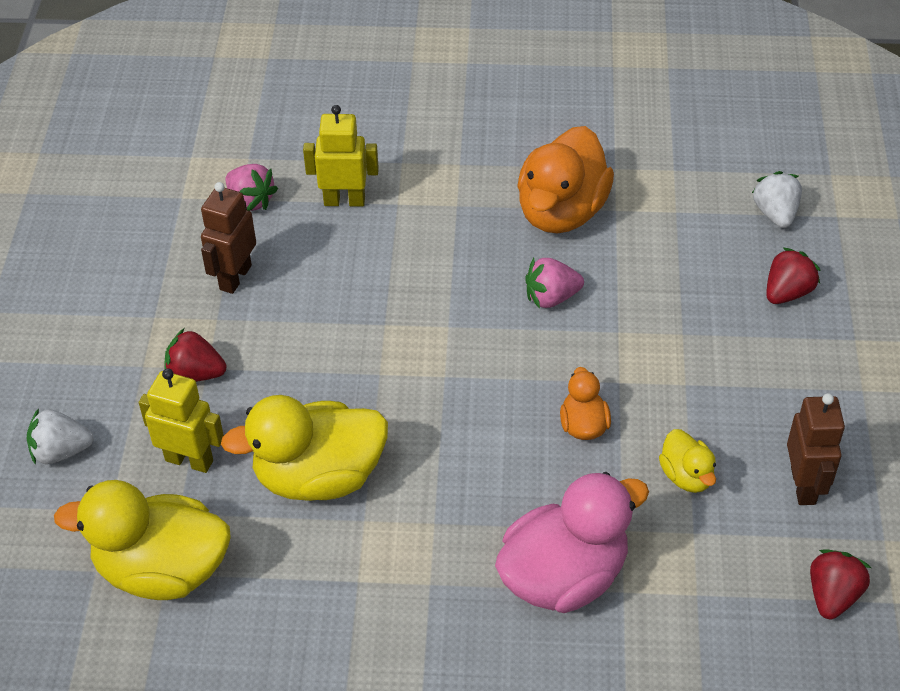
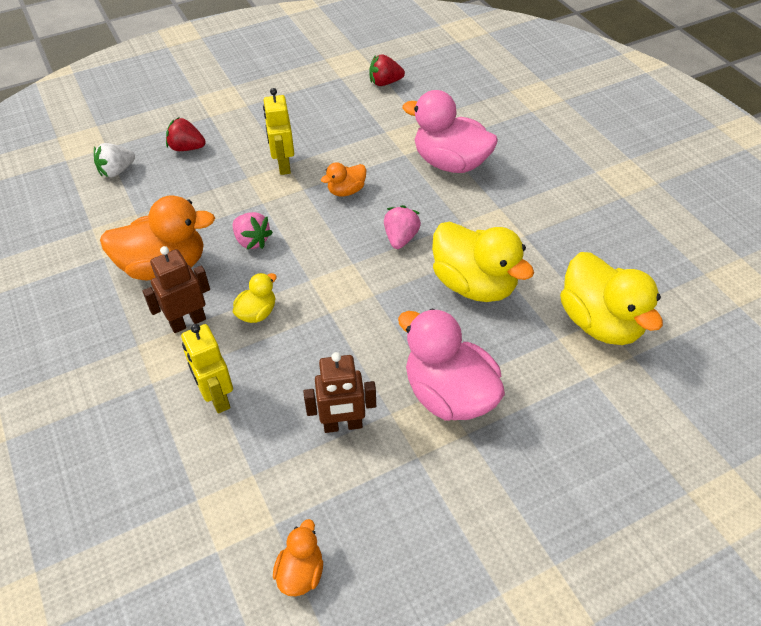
camera: 120 degrees left, 0 degrees up
(61, 451) = (575, 435): white strawberry -> none
(125, 198) = (301, 572): none -> orange duck
(189, 460) = (518, 356): yellow robot -> yellow robot (283, 165)
(195, 374) = (449, 395): red strawberry -> pink duck
(251, 201) = (251, 464): pink strawberry -> pink strawberry (401, 238)
(686, 476) = (351, 144): yellow duck -> yellow duck (257, 313)
(804, 485) = (326, 106): brown robot -> brown robot (188, 322)

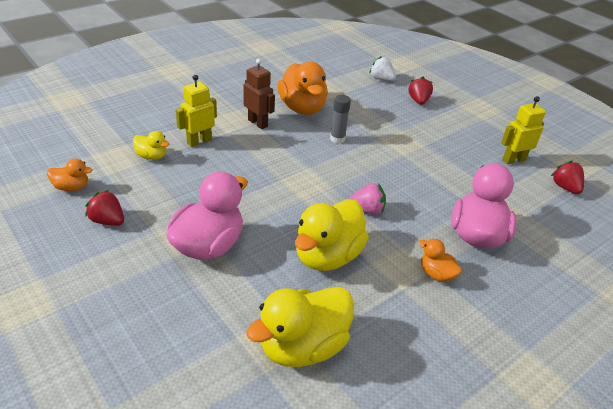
camera: 75 degrees right, 10 degrees down
(252, 241) = (337, 139): pink strawberry -> grey glue stick
(257, 313) = (271, 148): yellow duck -> yellow duck (152, 156)
(283, 165) = (423, 143): yellow robot -> yellow robot (513, 160)
(343, 425) = (179, 194): brown robot -> none
(346, 191) = (409, 177): orange duck -> orange duck (436, 274)
(389, 514) = (108, 221): none -> red strawberry

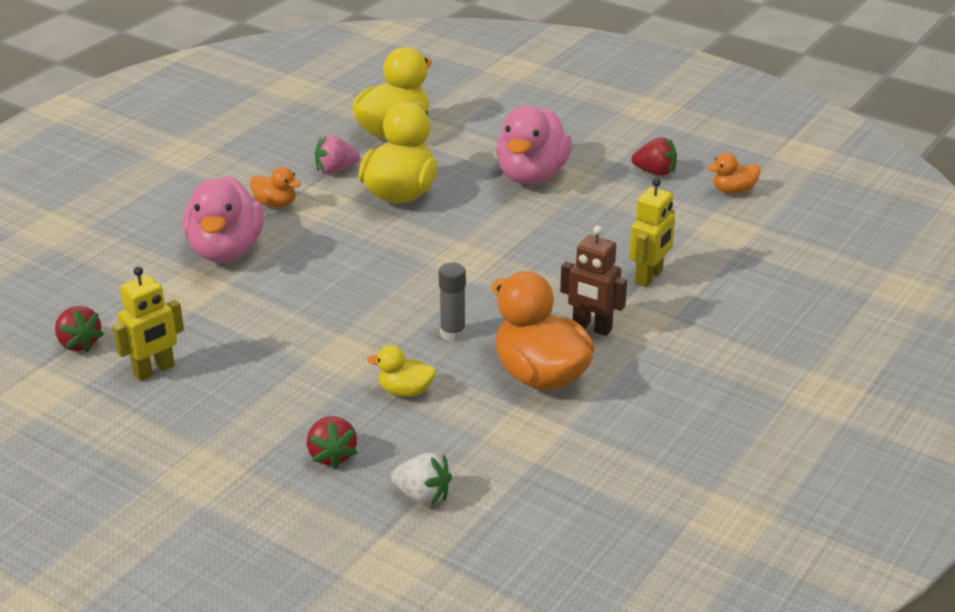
camera: 165 degrees right, 5 degrees down
(152, 156) = (687, 243): yellow duck -> yellow duck (405, 391)
(367, 210) = (371, 246): pink strawberry -> pink strawberry (335, 170)

